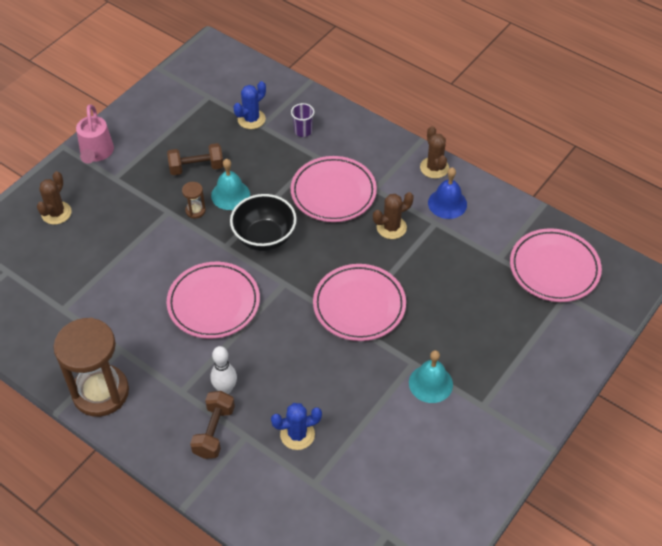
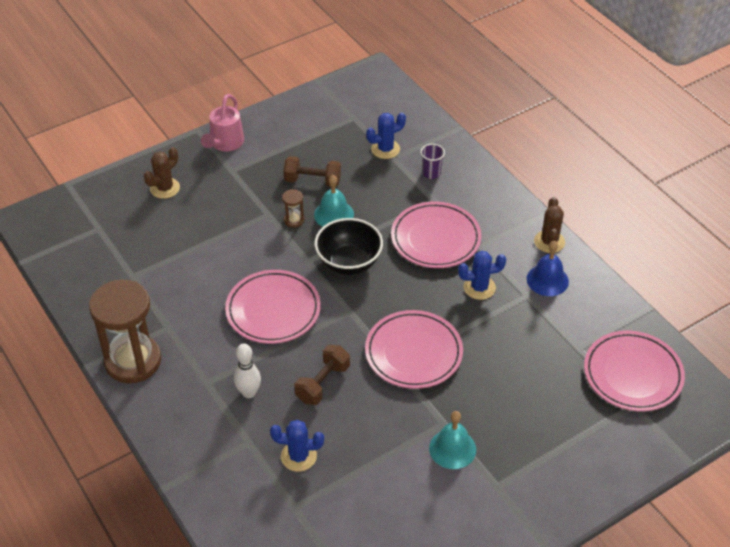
camera: 20 degrees right, 5 degrees down
(214, 432) = (221, 429): brown dumbbell -> brown dumbbell (323, 383)
(391, 227) = (479, 287): brown cactus -> blue cactus

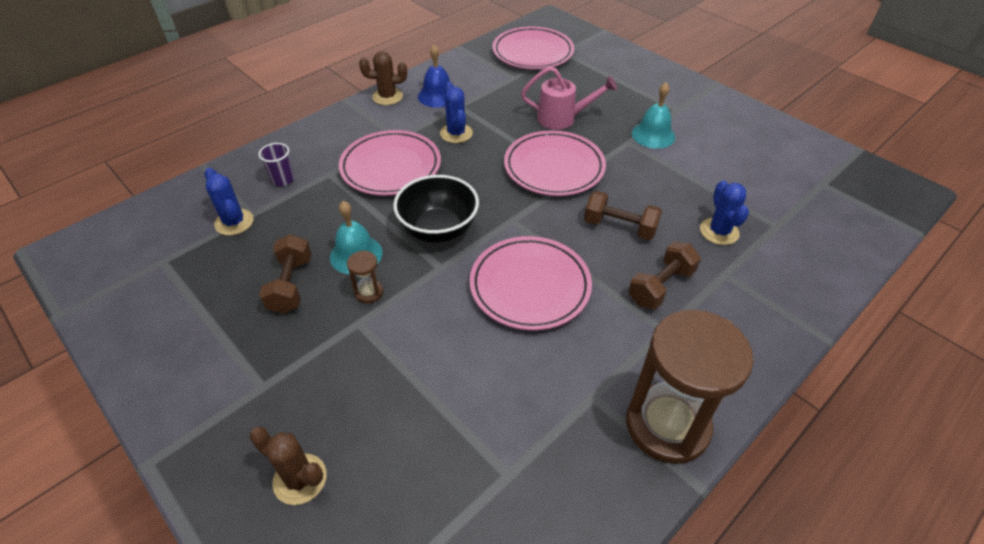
camera: 100 degrees left, 0 degrees up
(225, 143) = (193, 411): pink watering can -> pink watering can (562, 118)
(249, 393) = (660, 286): white bowling pin -> brown dumbbell

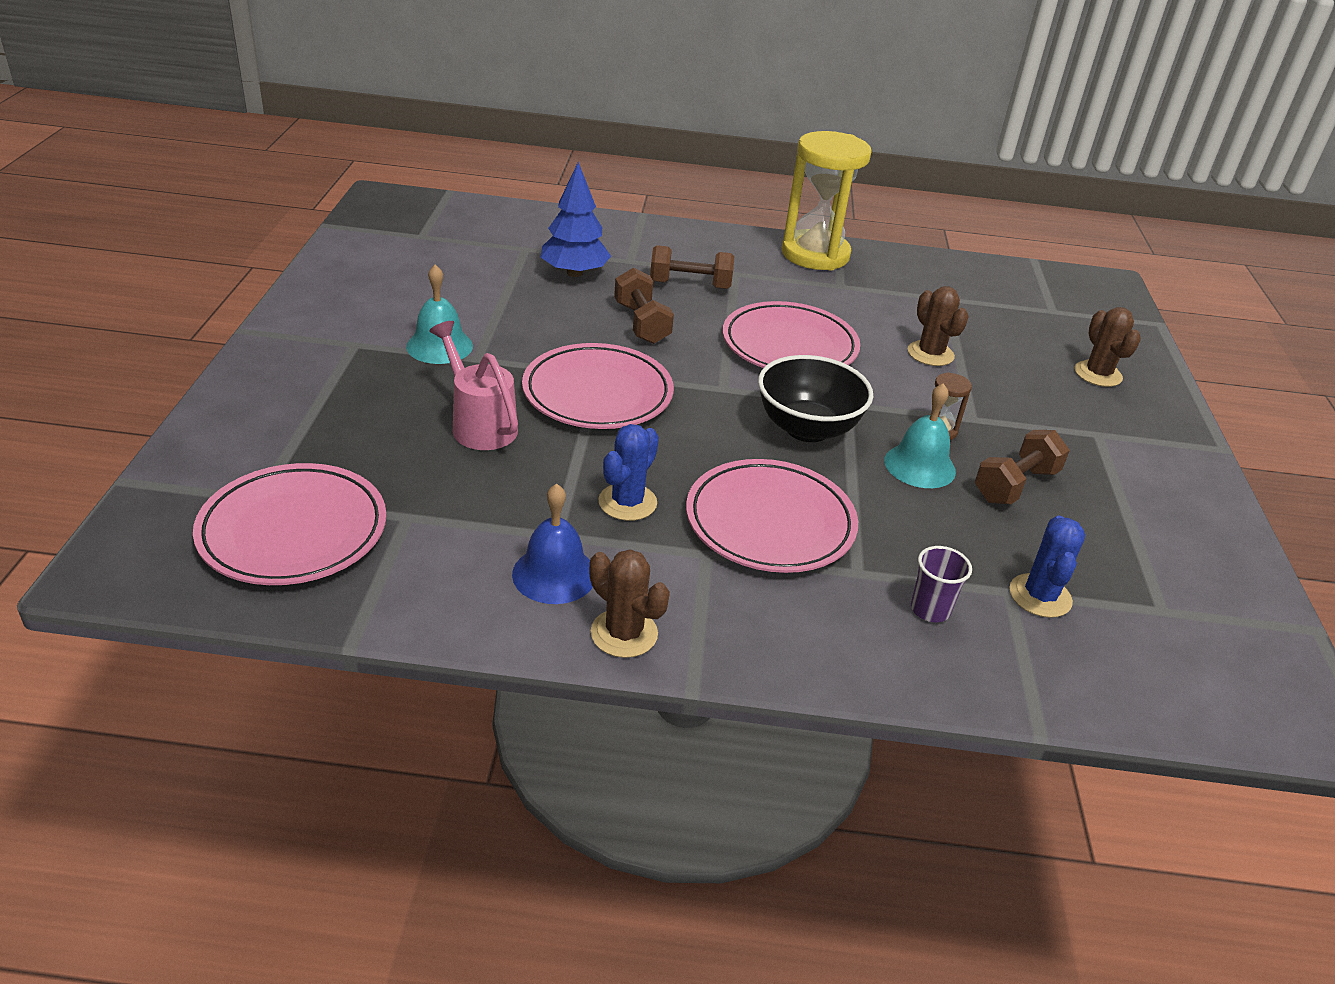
camera: 135 degrees left, 10 degrees down
(444, 369) = (930, 354): none -> brown cactus
(667, 425) = (815, 254): brown hourglass -> yellow hourglass
(719, 231) = (574, 273): blue cactus -> blue tree

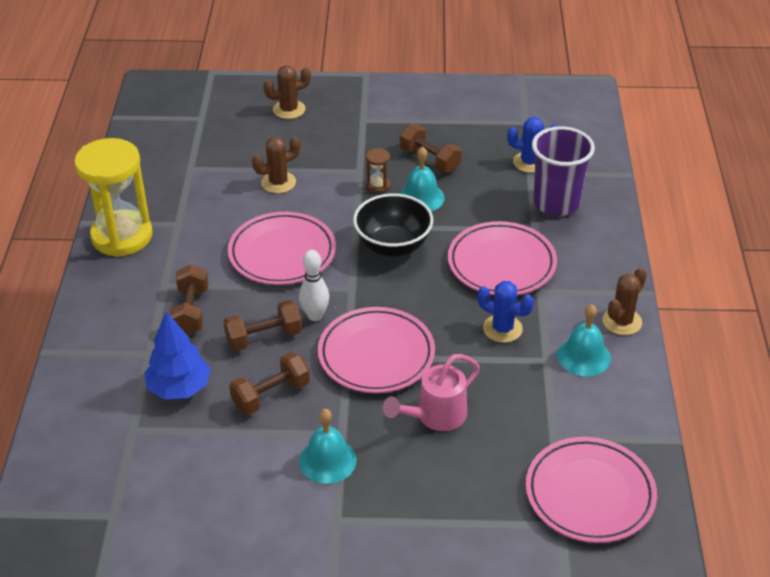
camera: 90 degrees left, 5 degrees up
(549, 321) = (271, 395): none -> brown dumbbell
(554, 574) = (583, 356): blue bell -> turquoise bell
(674, 358) = (315, 315): none -> white bowling pin
(930, 610) = (556, 203): purple cup -> purple cup, size x2.07

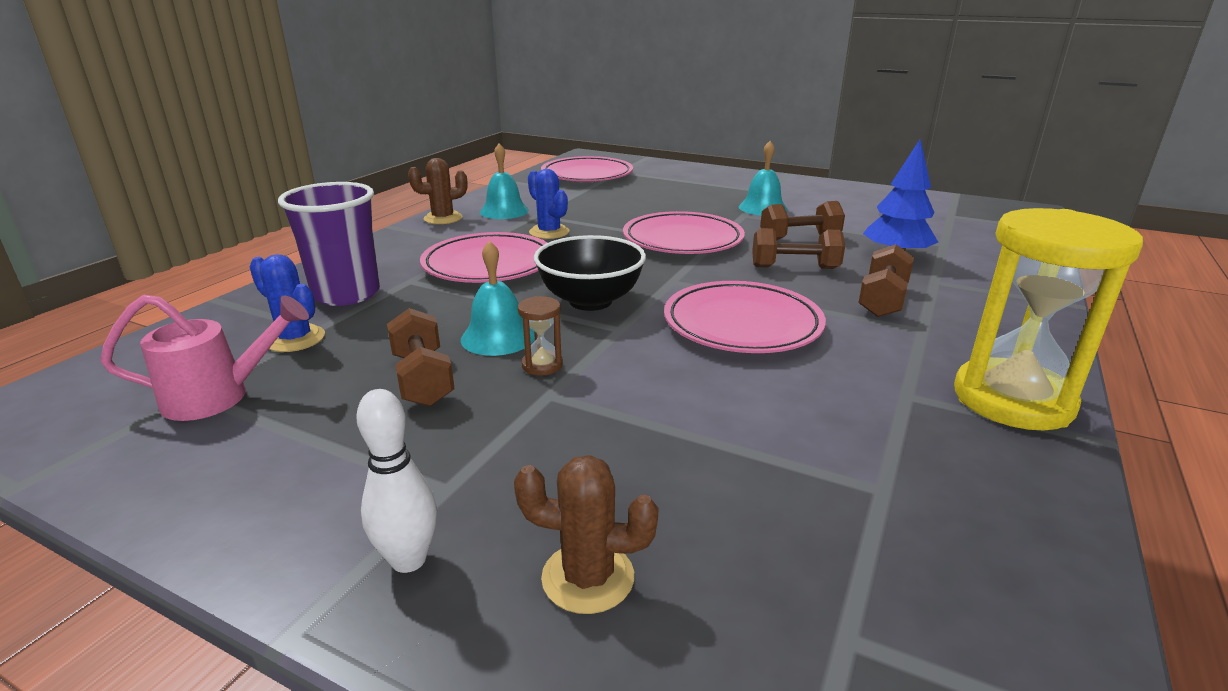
camera: 155 degrees left, 15 degrees down
(278, 182) = (704, 412): brown cactus -> none
(315, 315) = (728, 270): white bowling pin -> white bowling pin (408, 560)
(435, 416) = (659, 209): pink watering can -> pink watering can (218, 397)

